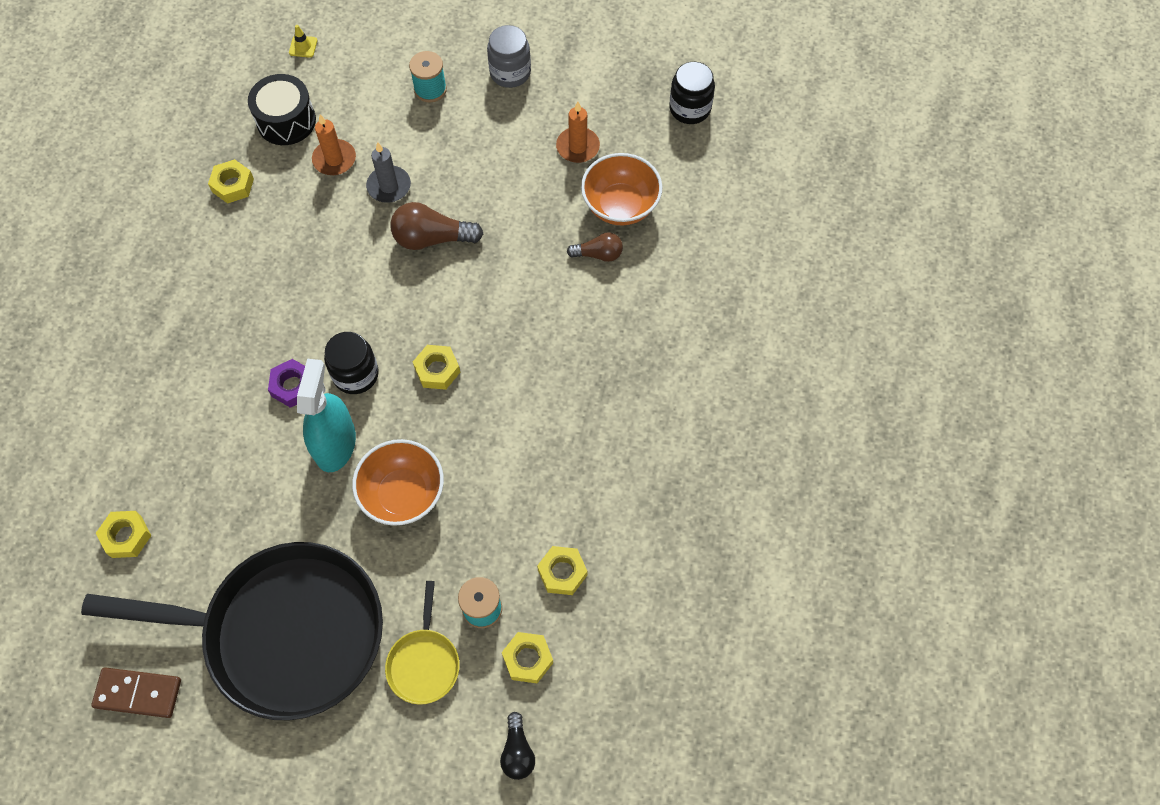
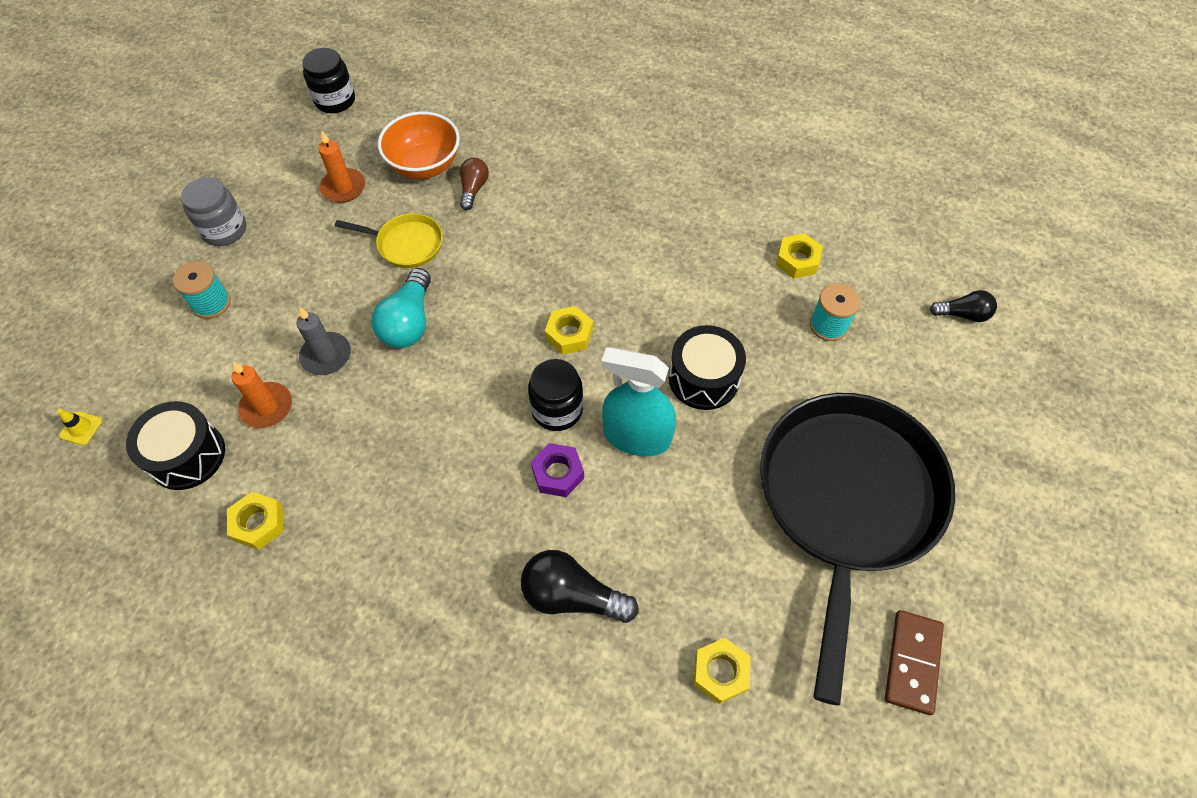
camera: 80 degrees left, 5 degrees down
(185, 416) = (572, 596): none -> black light bulb
(403, 494) = (703, 378): orange bowl -> black drum
(424, 662) = (880, 378): yellow pan -> yellow pan (406, 244)
(432, 238) = (409, 322): brown light bulb -> turquoise light bulb
(527, 659) = (878, 296): yellow nut -> none

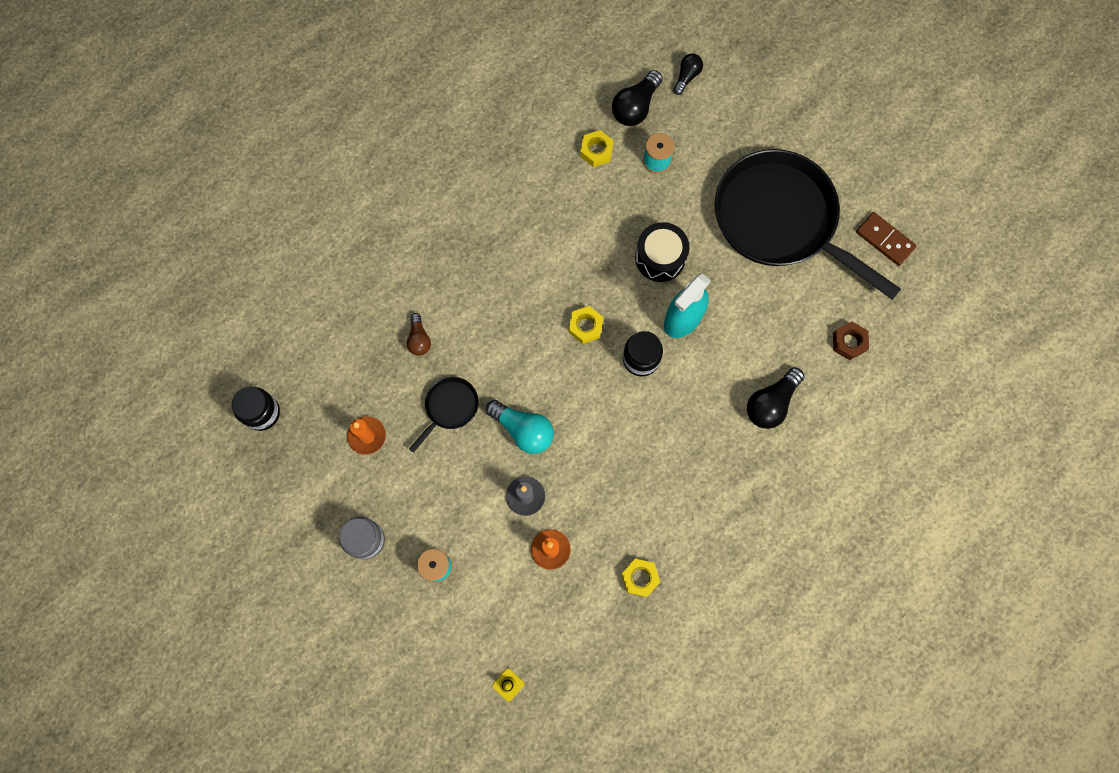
camera: 65 degrees left, 15 degrees up
(187, 455) = (565, 614): black drum -> none
(406, 244) = (449, 407): yellow pan -> black pan
(425, 165) = (375, 366): orange bowl -> none
(473, 189) = (419, 339): brown light bulb -> brown light bulb turned 135 degrees counterclockwise
(558, 473) = (687, 378): purple nut -> none
(720, 672) = (849, 342): yellow nut -> brown nut
(881, 277) = (635, 107): none -> black light bulb

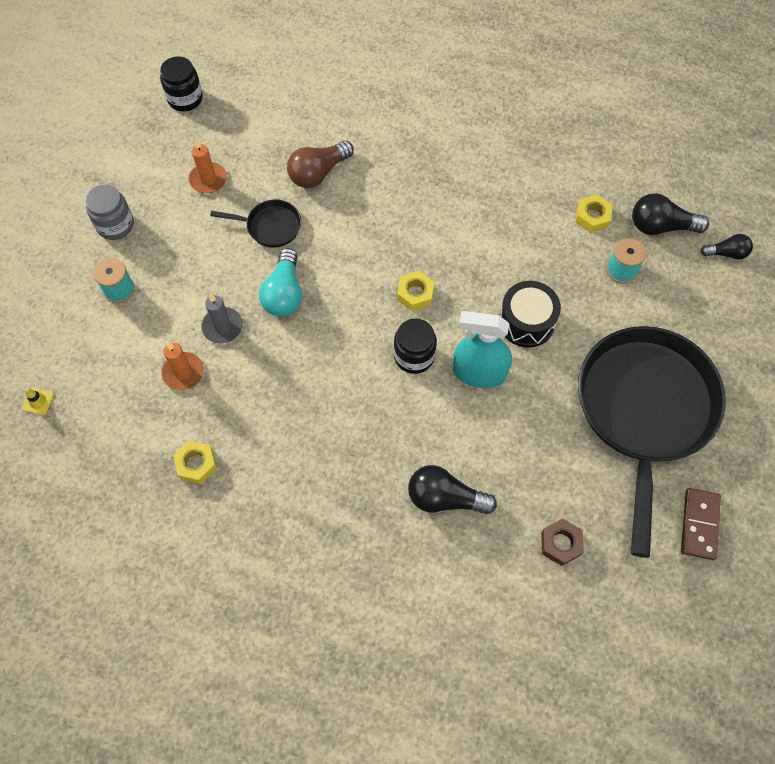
camera: 60 degrees right, 10 degrees down
(419, 339) = (318, 173): brown light bulb -> brown light bulb, size x1.63

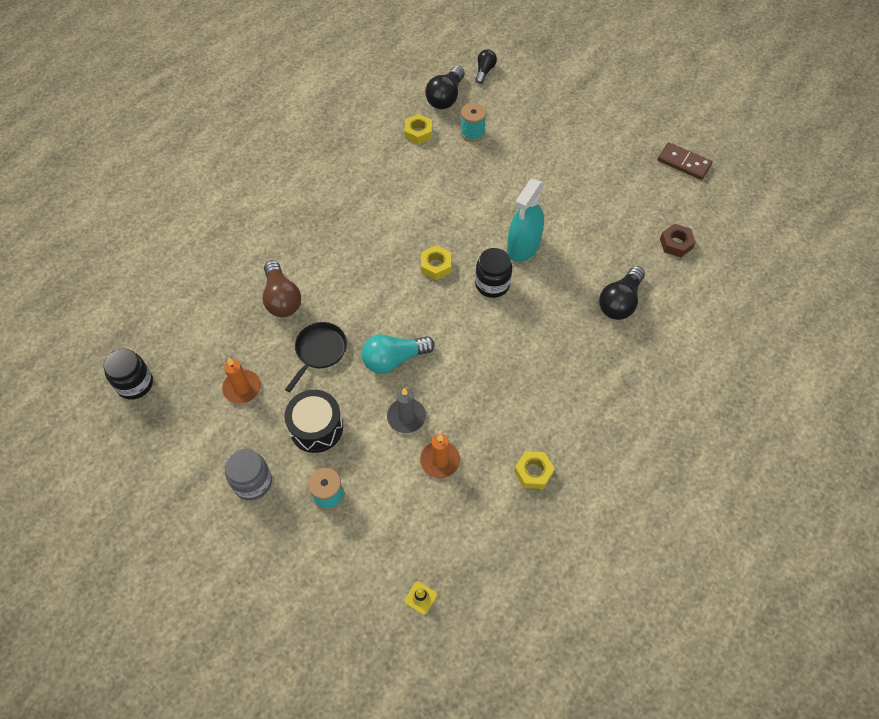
camera: 70 degrees left, 5 degrees down
(284, 294) = (394, 359): turquoise light bulb -> turquoise light bulb turned 135 degrees clockwise
(526, 322) = (492, 203): black drum -> black drum (316, 428)
(644, 410) = (590, 161): black pan -> none

